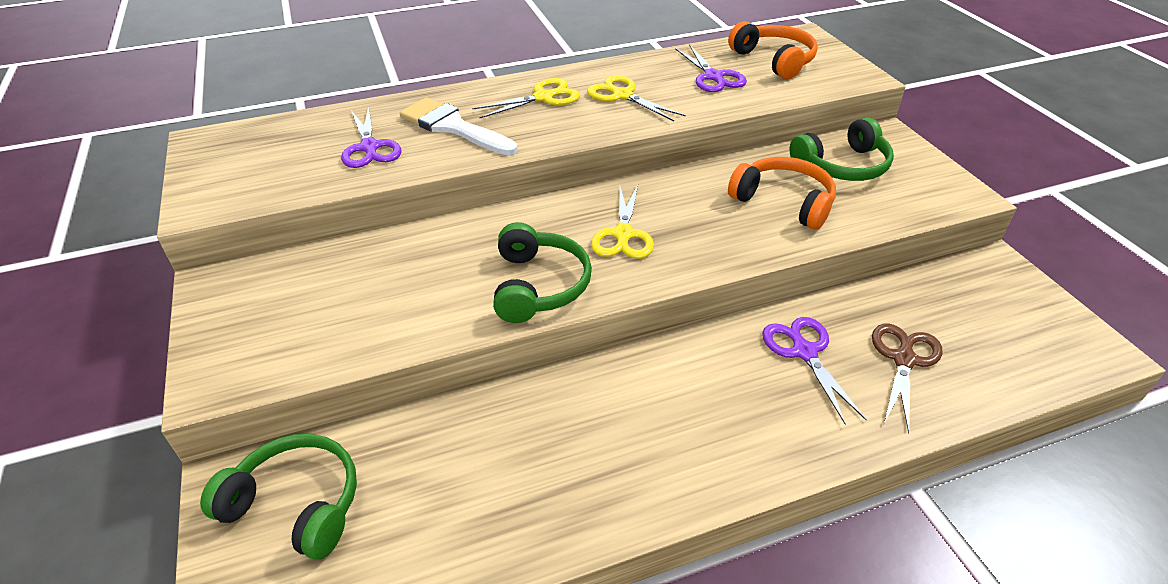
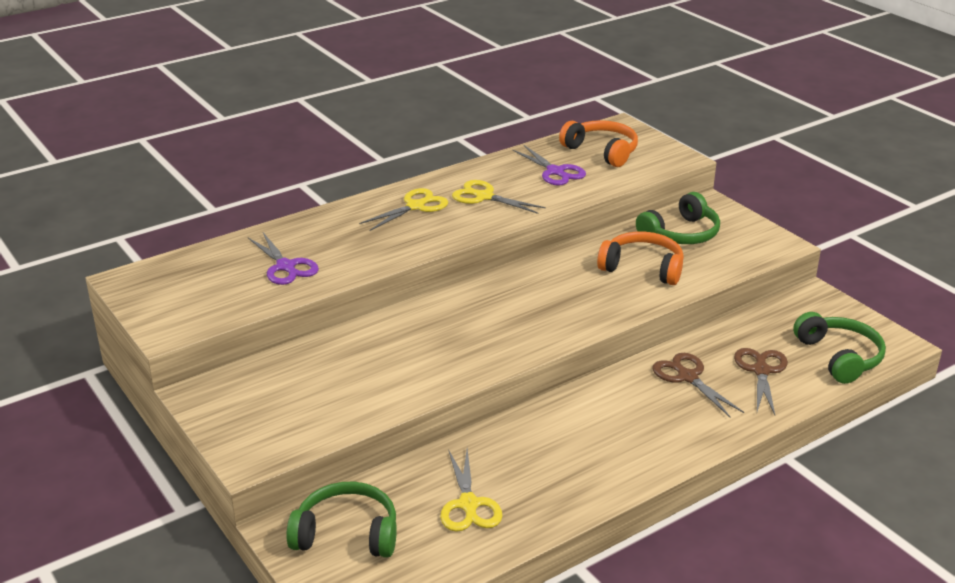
camera: 15 degrees left, 10 degrees down
(453, 127) = (349, 241): white brush -> none
(539, 285) = (473, 355): green headphones -> green headphones (839, 357)
(623, 235) = (524, 310): yellow scissors -> yellow scissors (468, 505)
(804, 351) = (687, 377): purple scissors -> brown scissors

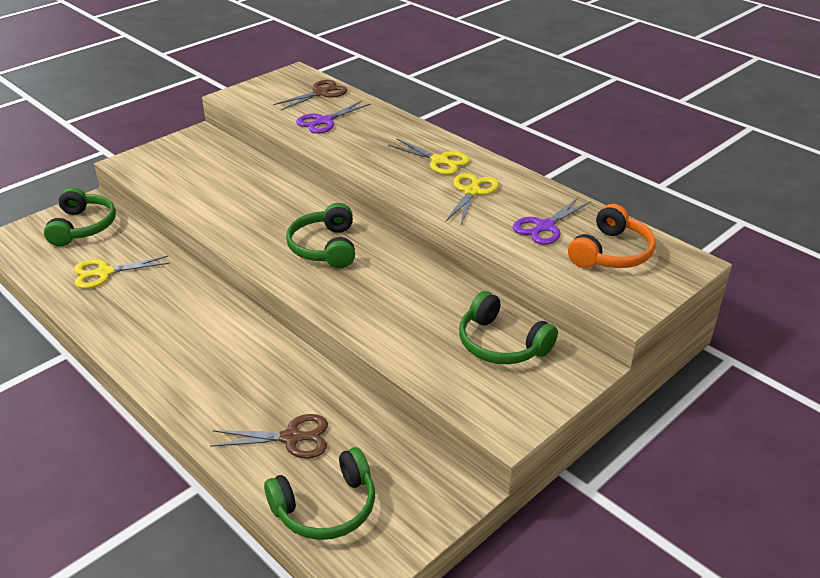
camera: 80 degrees right, 5 degrees up
(514, 309) = (324, 247): none -> green headphones
(643, 268) = (418, 319): orange headphones -> none
(687, 377) = (276, 383): brown scissors -> brown scissors (321, 93)

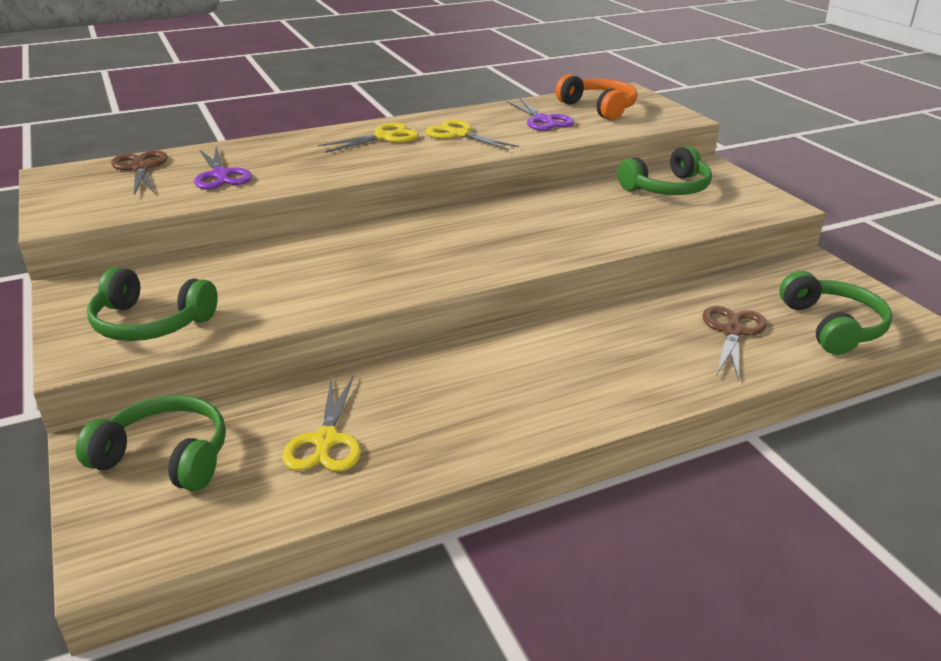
camera: 70 degrees left, 5 degrees down
(324, 247) = (456, 240): green headphones -> green headphones (150, 323)

